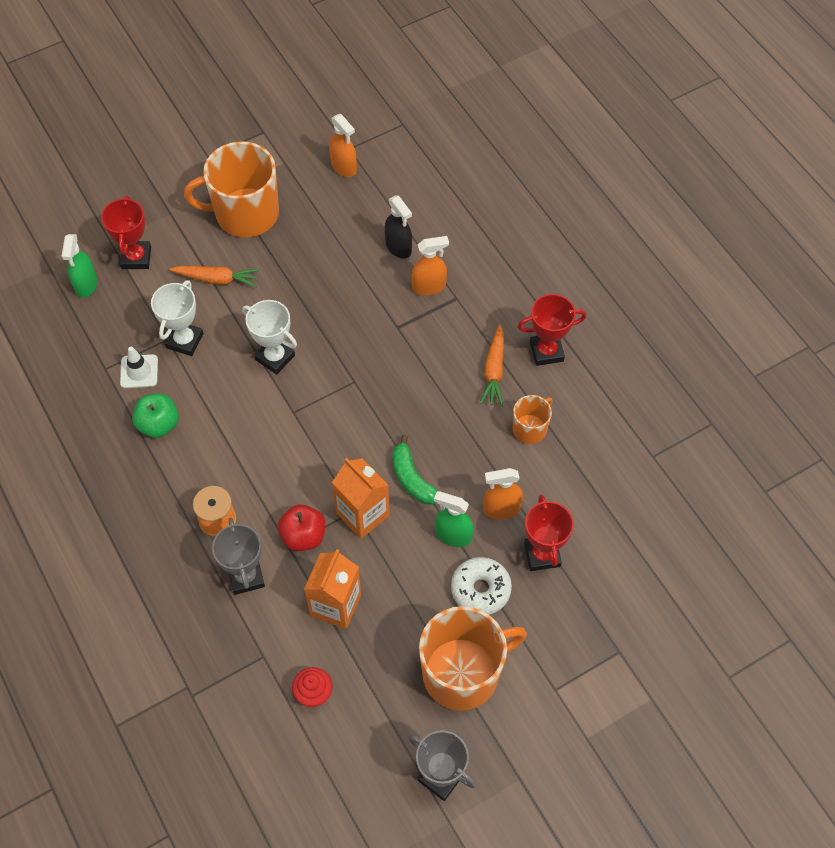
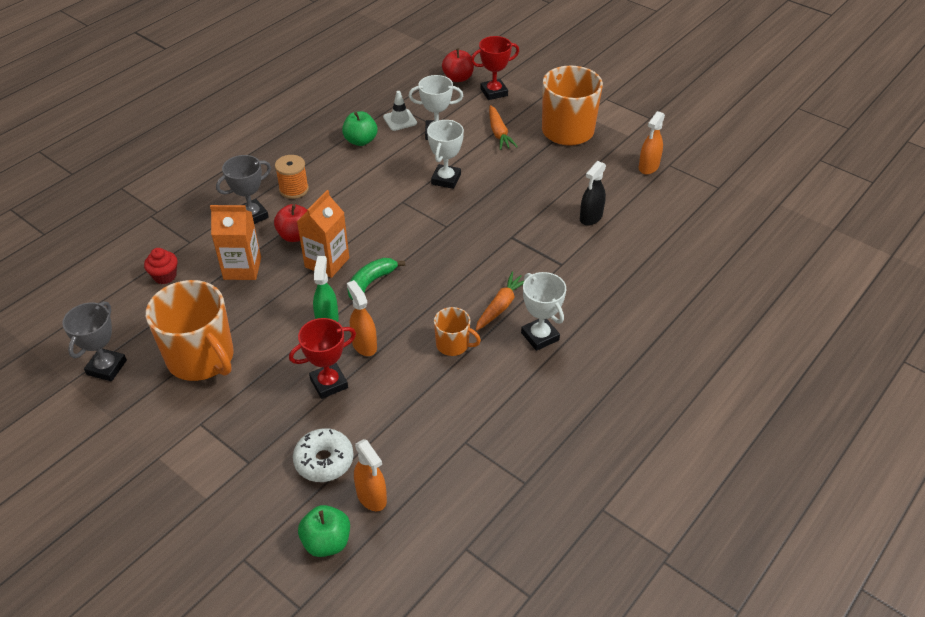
camera: 70 degrees right, 15 degrees down
(86, 284) = (458, 78): green spray bottle -> red apple
(429, 286) = (562, 245): orange spray bottle -> orange spray bottle (371, 497)
(480, 589) = (282, 350): white donut -> white donut (324, 461)
(494, 370) = (501, 306): orange carrot -> orange carrot turned 135 degrees clockwise
(546, 351) = (540, 336): red trophy -> white trophy
(730, 601) = (327, 542): none -> green apple

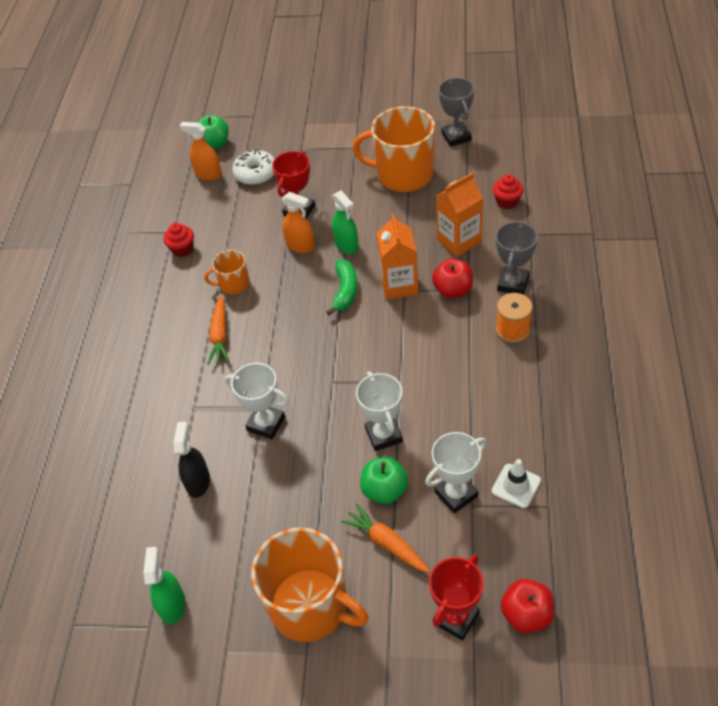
camera: 150 degrees right, 5 degrees up
(360, 141) = (522, 427): green apple -> green apple (384, 490)
(471, 412) = (182, 249): none -> red cupcake
(540, 336) = (169, 330): white trophy -> white trophy (266, 424)
(648, 167) = (172, 605): orange spray bottle -> green spray bottle

